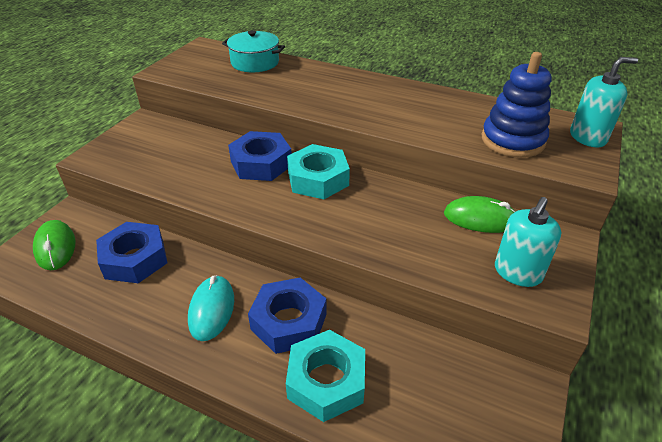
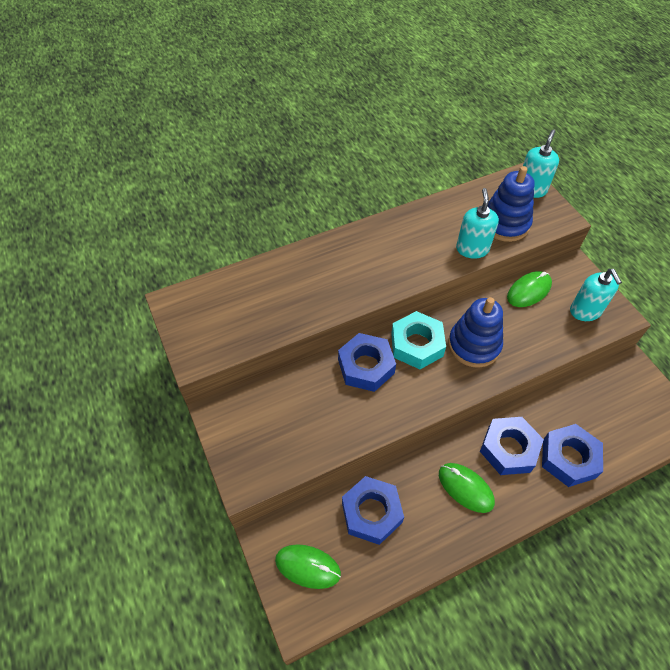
camera: 50 degrees left, 15 degrees up
(211, 309) = (465, 488): turquoise mouse -> green mouse
(255, 62) = (250, 285): turquoise pot -> none
(326, 381) = (569, 458): turquoise nut -> blue nut
(361, 212) = (474, 345): none -> blue stacking toy
(448, 135) = (472, 249): none -> turquoise soap dispenser

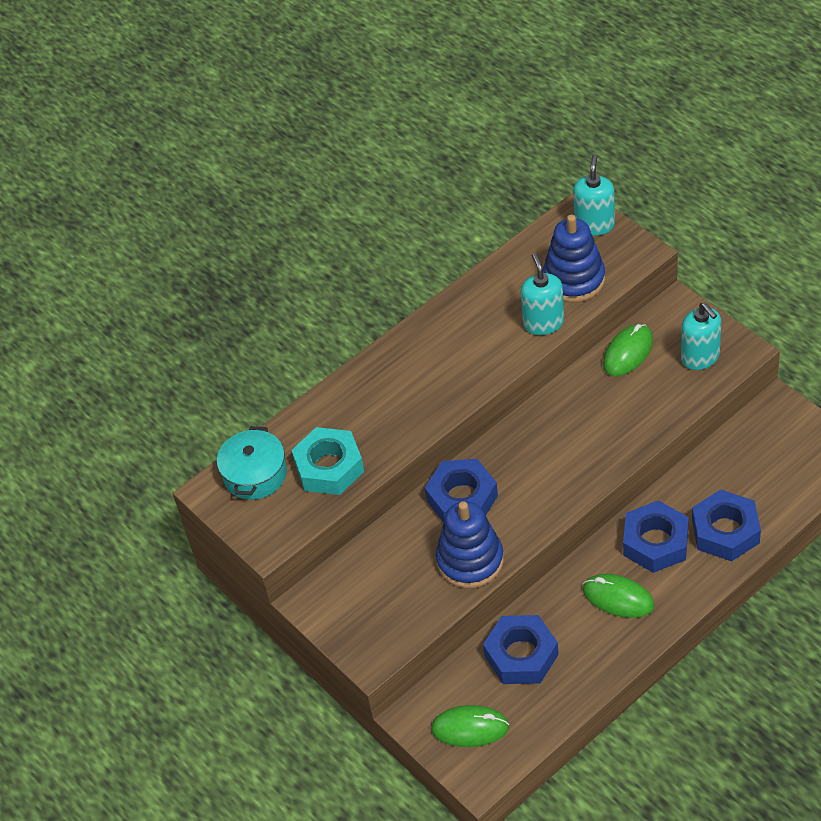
camera: 10 degrees left, 5 degrees down
(210, 299) = (255, 474): none -> turquoise pot
(416, 344) = (513, 456): turquoise nut -> turquoise nut (329, 467)
(474, 345) = (580, 436): blue stacking toy -> blue stacking toy (470, 560)

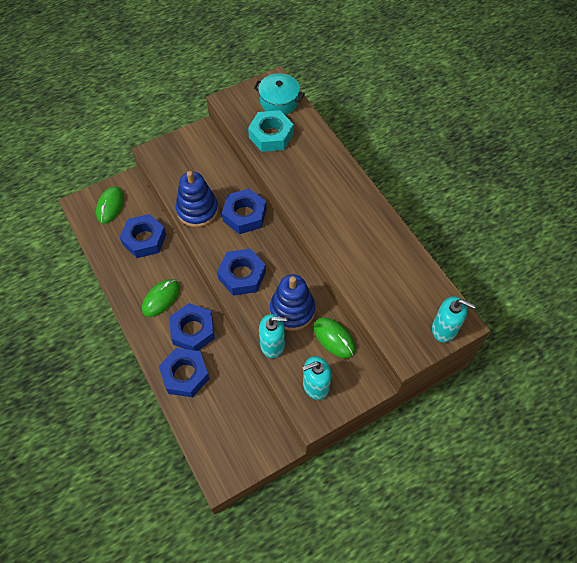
camera: 95 degrees right, 10 degrees up
(543, 323) = (353, 272): turquoise soap dispenser -> turquoise soap dispenser (272, 344)
(567, 474) = (242, 275): none -> blue nut
(574, 279) = (390, 301): blue stacking toy -> blue stacking toy (292, 310)

